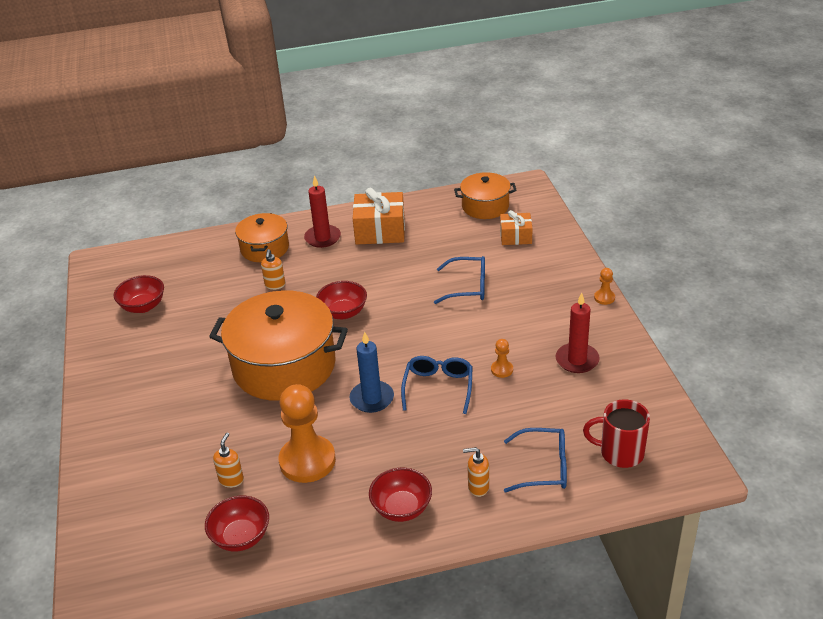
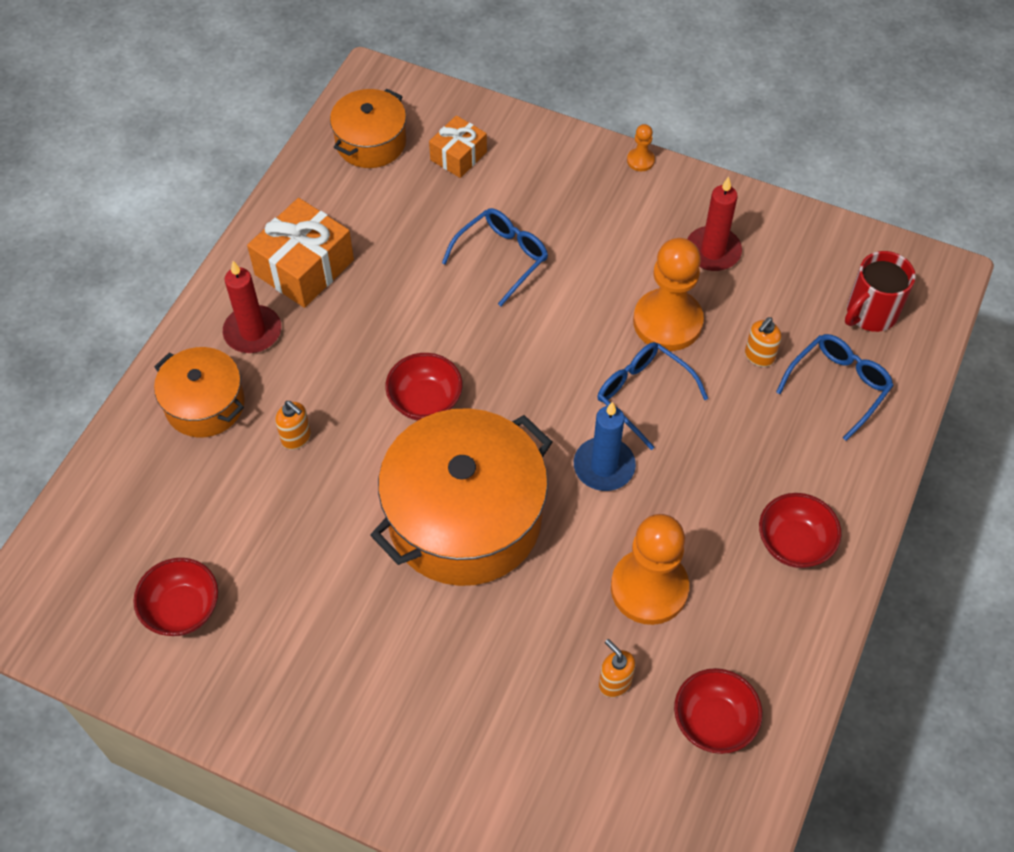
camera: 55 degrees left, 20 degrees up
(478, 487) = (819, 458): orange soap dispenser -> orange soap dispenser (759, 356)
(502, 370) = (667, 322): orange pawn -> orange pawn, size x2.33

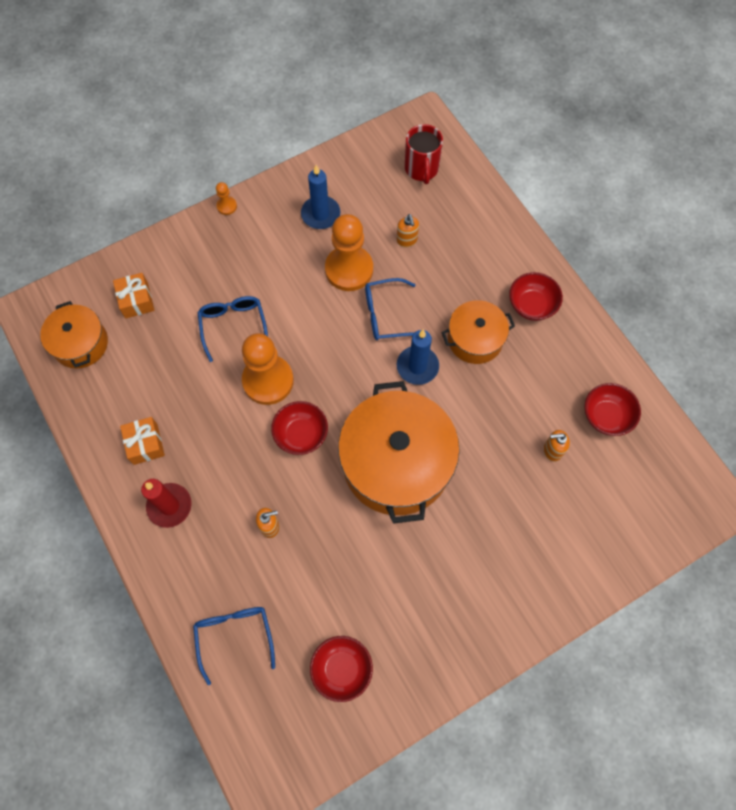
camera: 55 degrees left, 10 degrees up
(205, 404) = (202, 569): orange pot -> orange pot (475, 339)
(304, 267) = (145, 444): orange gift -> orange gift, size x0.61
(649, 588) = (508, 395): orange pawn -> orange pawn (268, 381)
(712, 251) = (320, 214): red candle -> blue candle
(838, 386) = (454, 216): blue glasses -> blue glasses (234, 636)

